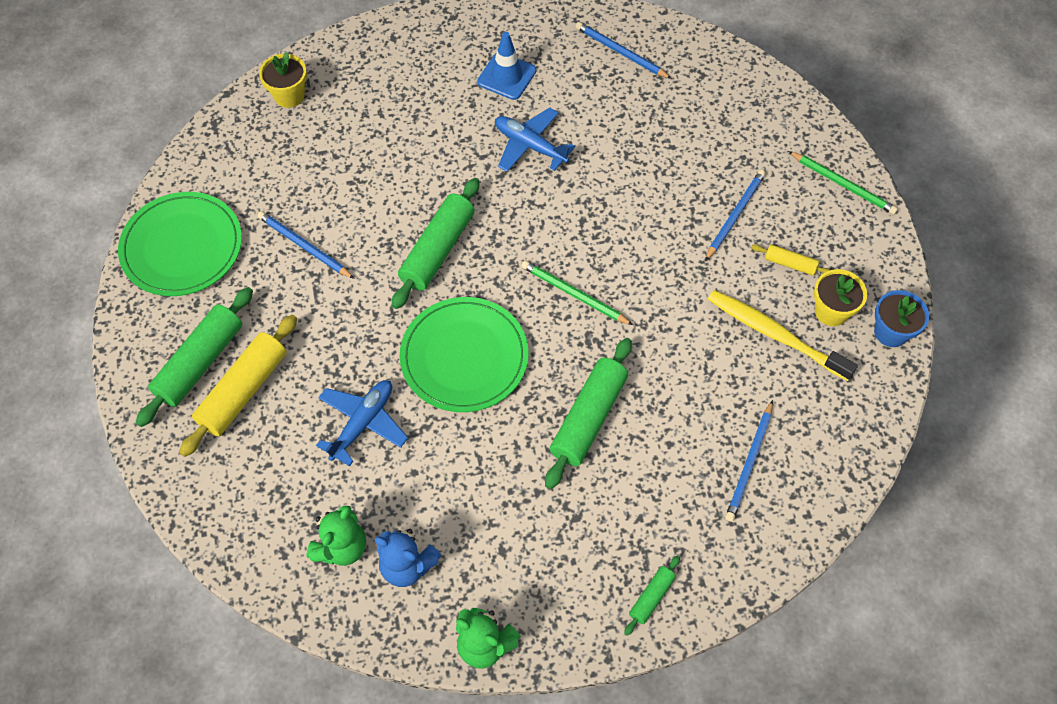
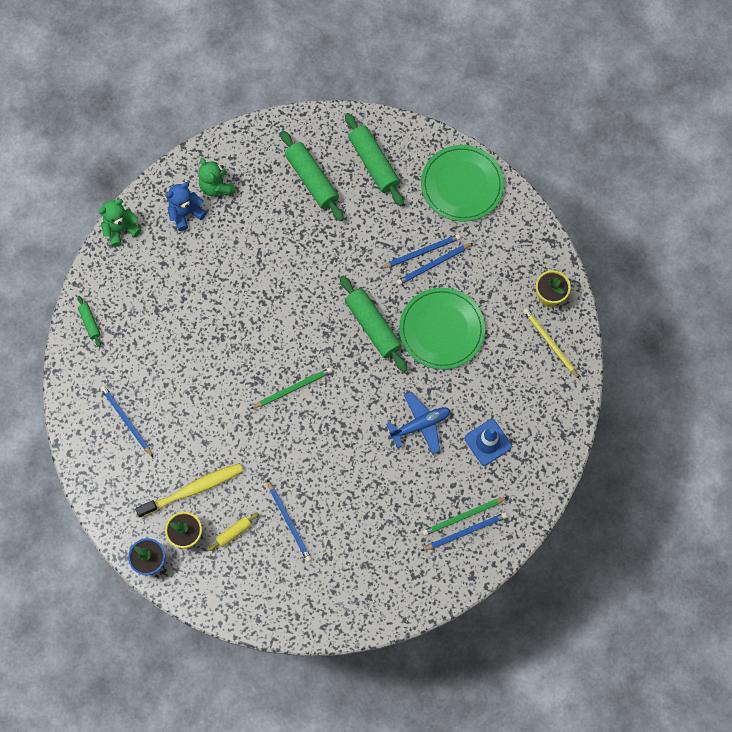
camera: 120 degrees right, 10 degrees up
(244, 391) = (341, 178): yellow rolling pin -> none
(314, 226) = (433, 264): none -> blue pencil
(350, 71) = (550, 343): none -> yellow pencil
(363, 423) = (282, 230): blue plane -> none
(464, 357) = (290, 304): green plate -> green plate (441, 329)
(588, 418) = (209, 350): green rolling pin -> green rolling pin (312, 180)
(842, 184) = (270, 609): green pencil -> green pencil (463, 516)

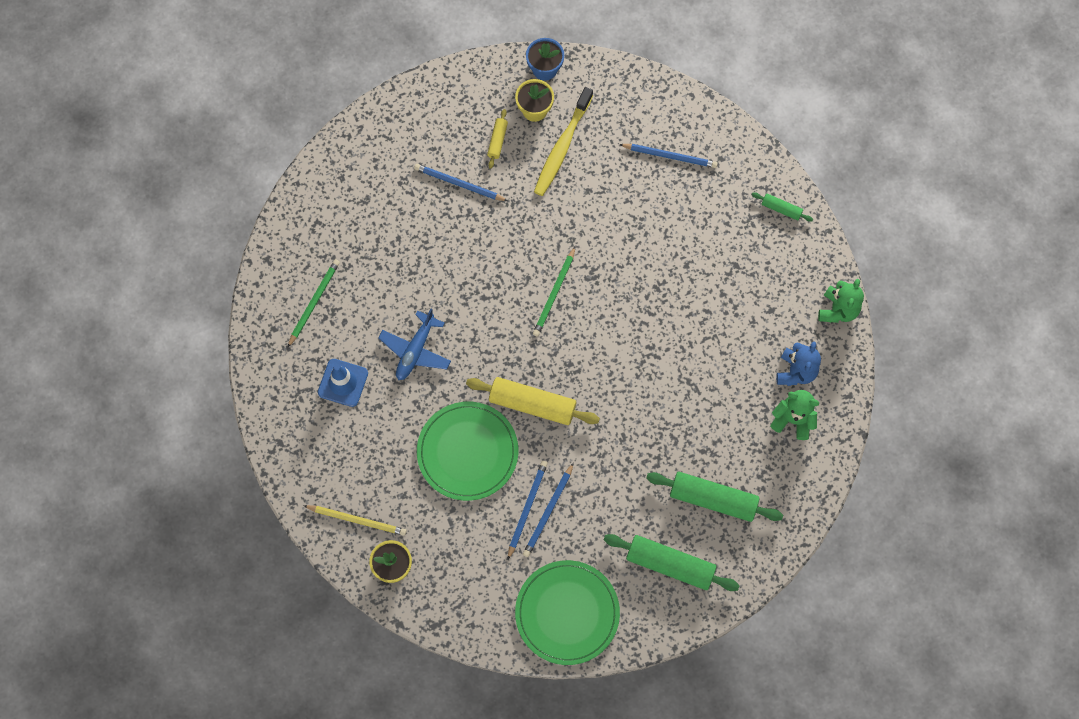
camera: 140 degrees right, 0 degrees up
(372, 326) = (532, 404): green rolling pin -> yellow rolling pin
(465, 532) = (302, 291): blue pencil -> none

